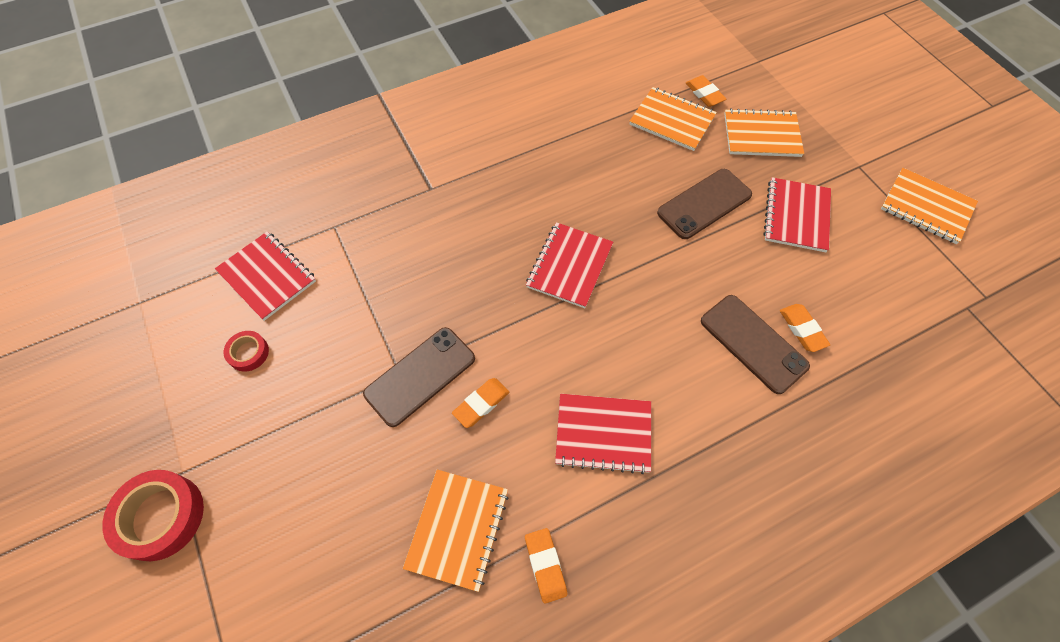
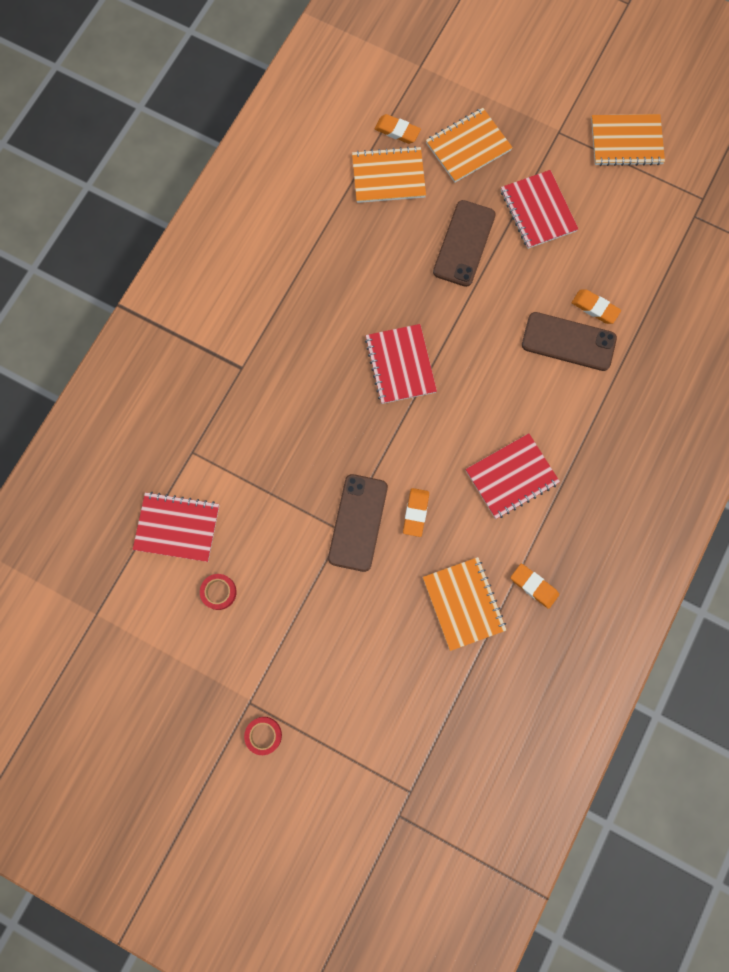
camera: 35 degrees left, 15 degrees up
(160, 517) = (263, 735): red tape -> red tape, size x0.54

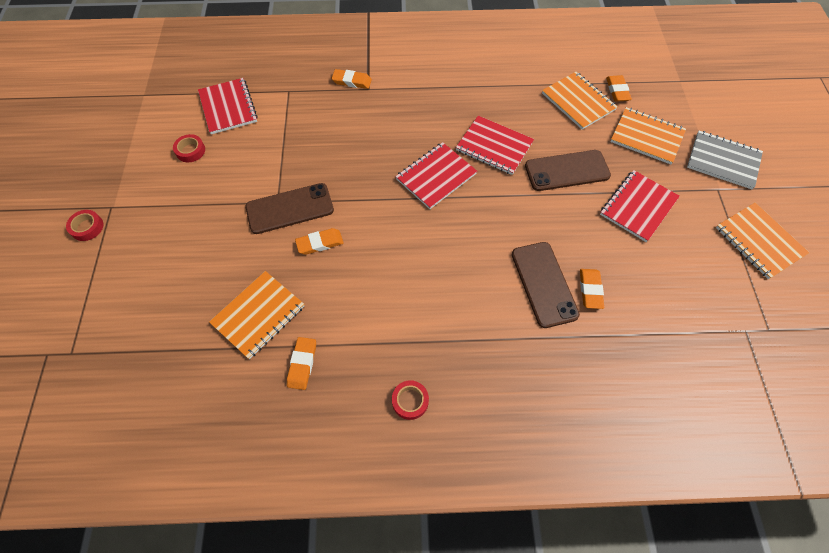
camera: 60 degrees right, 15 degrees down
(220, 379) = (352, 81): none -> orange eraser
(511, 477) = (392, 298): red notebook -> red notebook (494, 146)
(533, 104) = (723, 161): none -> grey notebook
(614, 513) = (410, 401): none -> red tape

